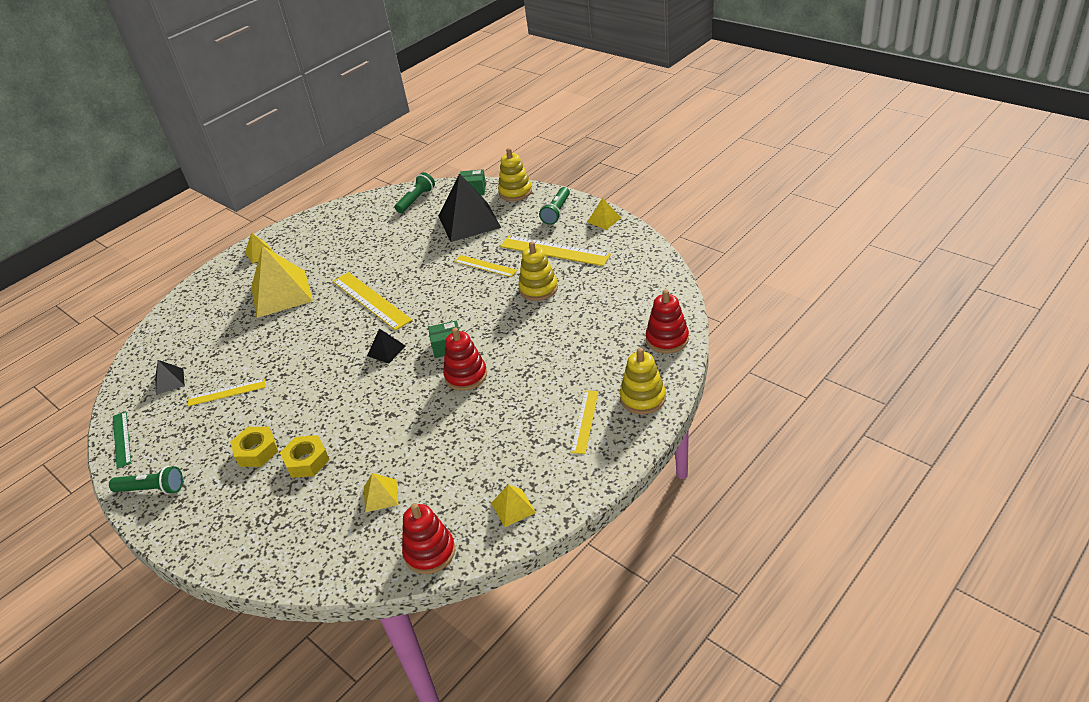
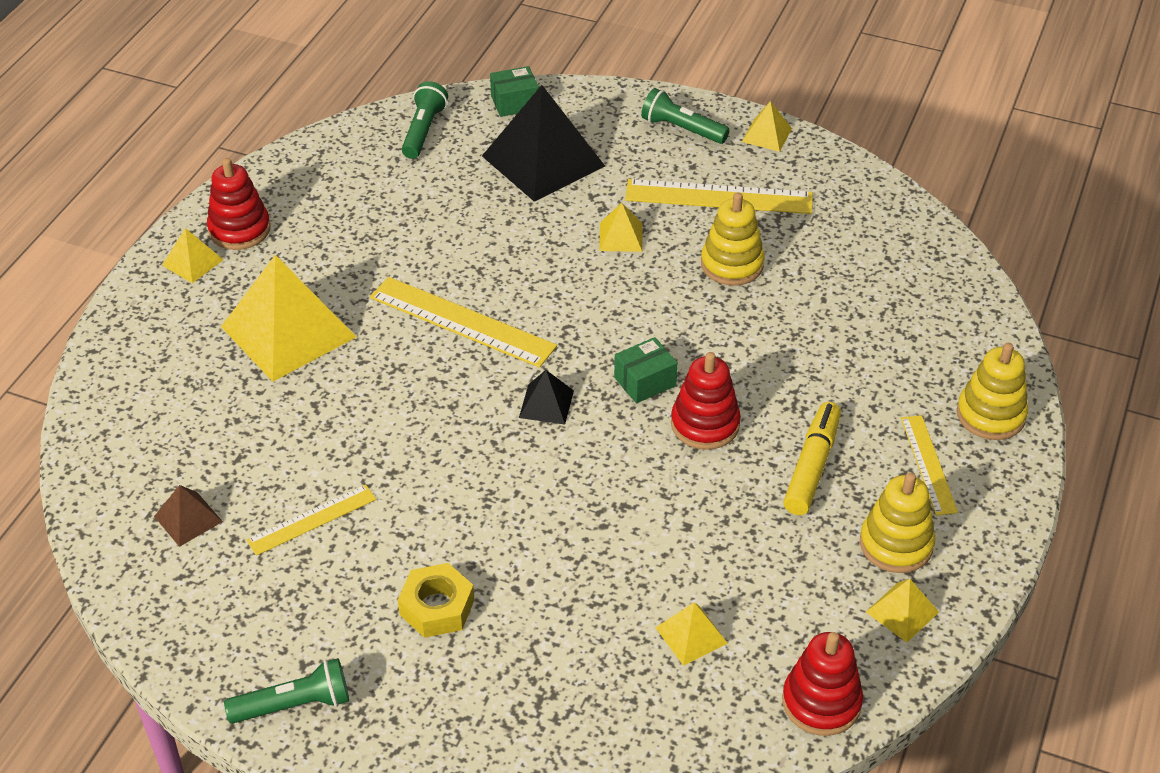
camera: 25 degrees left, 5 degrees up
(121, 439) = (172, 634): green ruler -> none
(169, 381) = (188, 519): black pyramid -> brown pyramid
(307, 461) = (534, 606): yellow nut -> none
(485, 266) = (621, 236): yellow ruler -> yellow pyramid
(513, 410) = (812, 466): none -> yellow marker
(515, 192) = (590, 100): yellow stacking toy -> yellow stacking toy (896, 544)
(556, 212) = (682, 129): green flashlight -> green flashlight turned 120 degrees clockwise
(667, 339) = (974, 319): red stacking toy -> red stacking toy (239, 230)

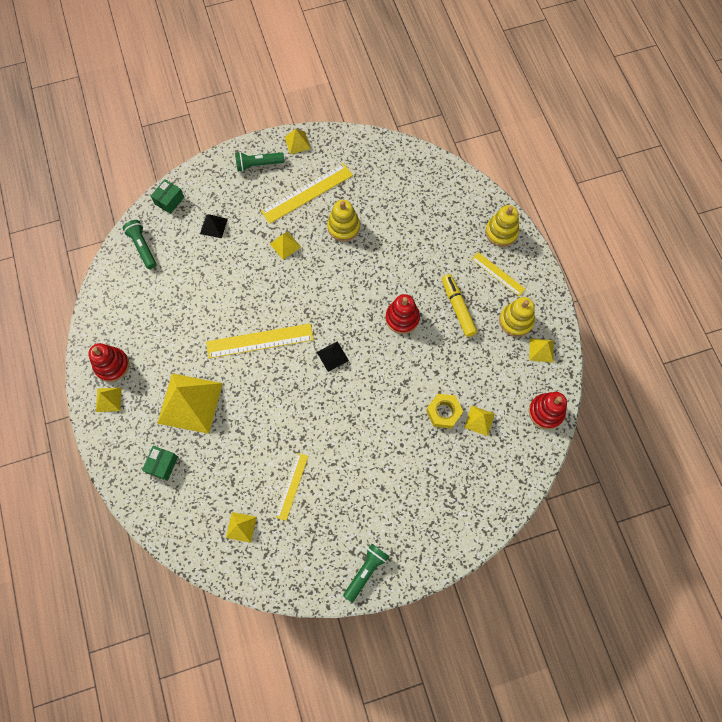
camera: 40 degrees left, 25 degrees up
(188, 519) = (241, 527): brown pyramid -> yellow pyramid
(437, 607) = (378, 485): yellow nut -> yellow nut (443, 412)
(543, 161) = (213, 226): black pyramid -> black pyramid, size x0.46
(645, 381) = (361, 315): green box -> green box (162, 464)

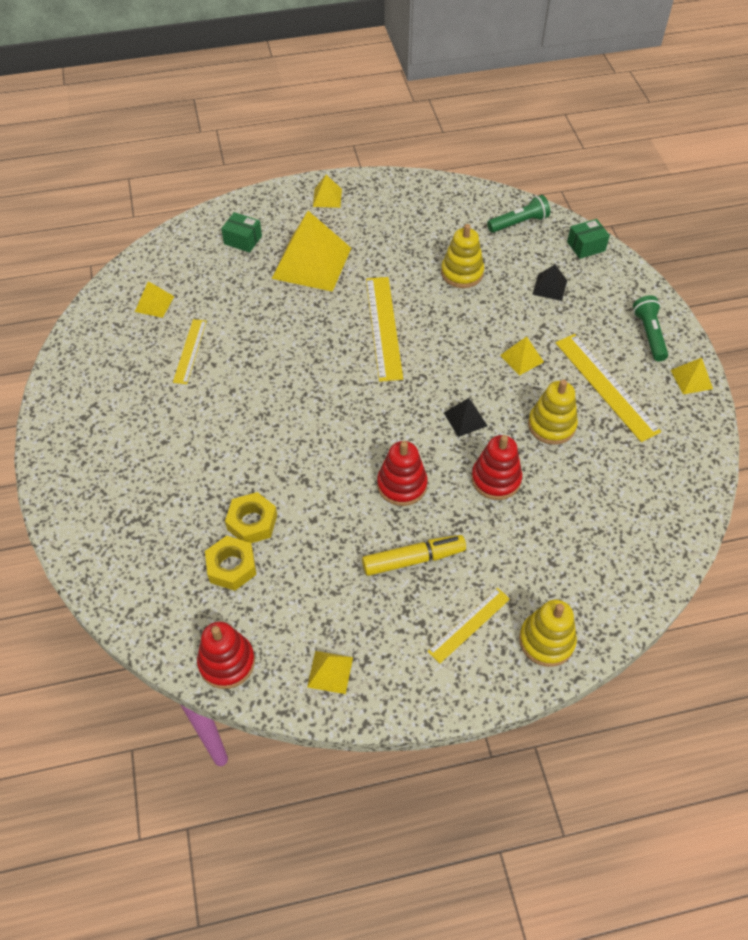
camera: 95 degrees right, 15 degrees down
(112, 365) = (367, 200): red stacking toy -> red stacking toy (496, 479)
(169, 200) = (586, 246): green box -> green box turned 60 degrees counterclockwise
(292, 486) = (190, 351): yellow ruler -> yellow ruler turned 75 degrees clockwise
(332, 356) = (353, 400): black pyramid -> black pyramid (465, 419)
(365, 571) = (66, 416): green flashlight -> none
(479, 420) = (231, 567): yellow pyramid -> yellow nut
(516, 321) = (384, 640): yellow stacking toy -> yellow stacking toy (462, 273)

